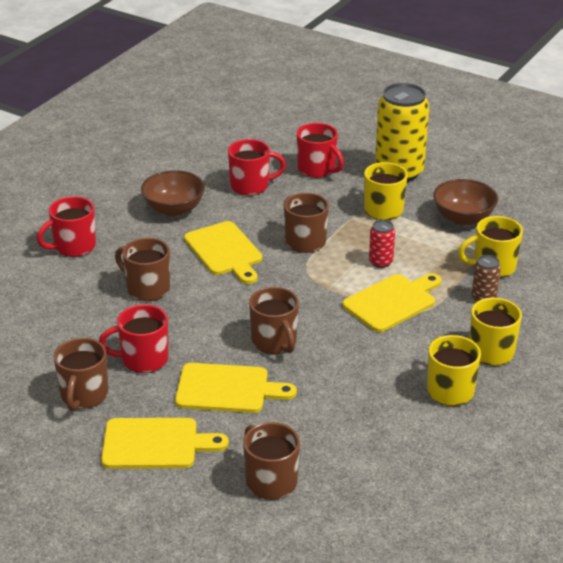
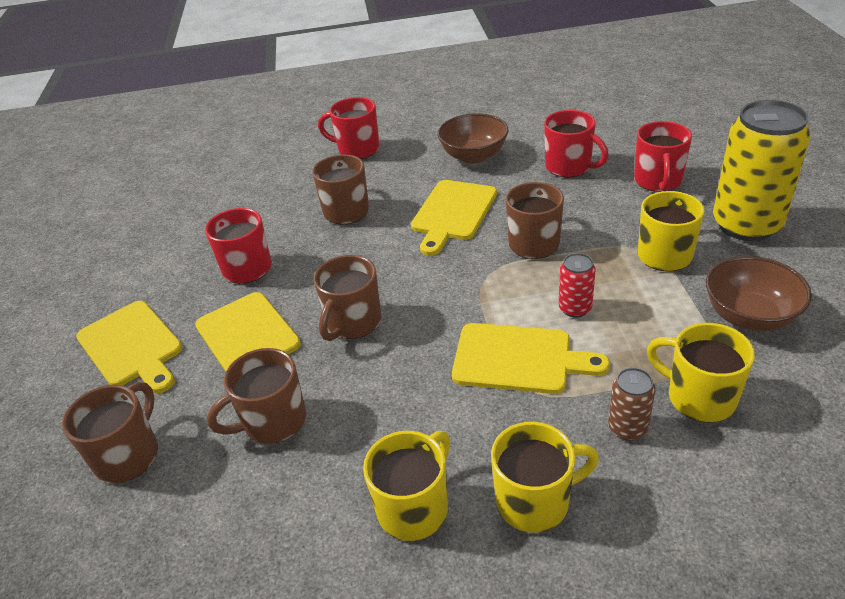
camera: 55 degrees right, 5 degrees up
(84, 395) = (167, 269): brown mug -> brown mug (273, 421)

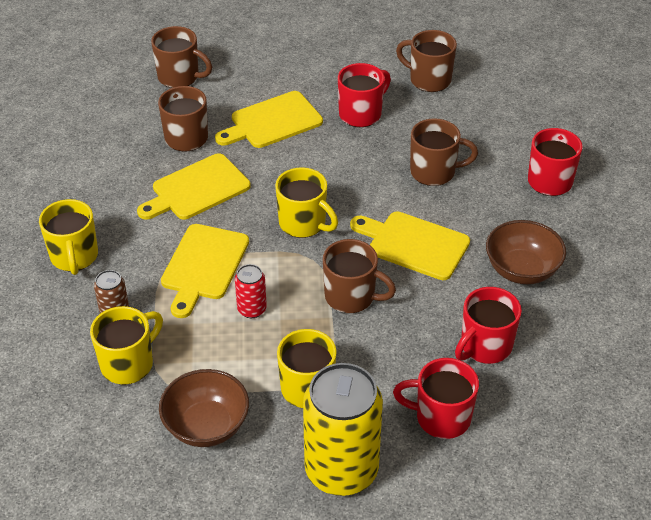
camera: 90 degrees right, 5 degrees up
(132, 346) = (282, 65): yellow cutting board -> yellow cutting board (197, 189)
(353, 323) = (274, 175): brown mug -> brown mug (429, 80)
(414, 508) = (91, 201): yellow mug -> yellow mug (303, 223)

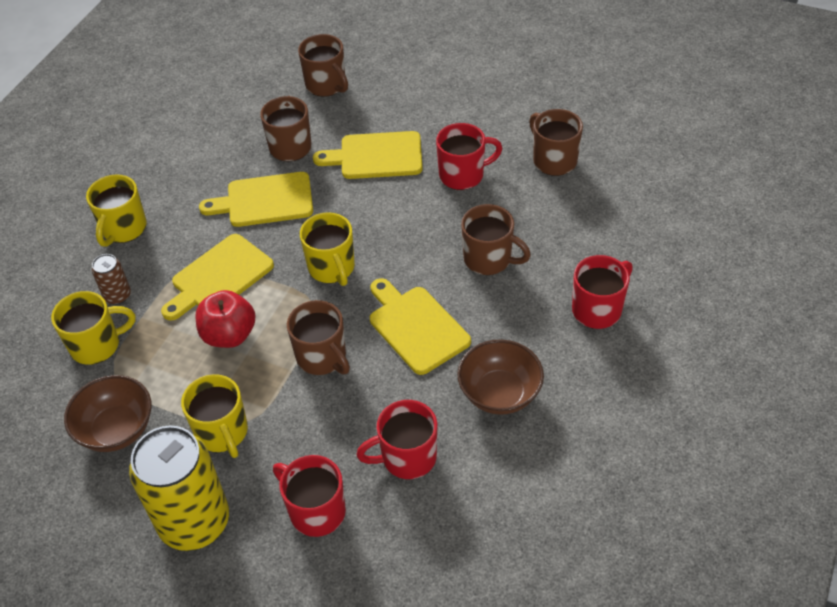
camera: 30 degrees right, 5 degrees up
(252, 309) = (229, 335): red can -> red apple

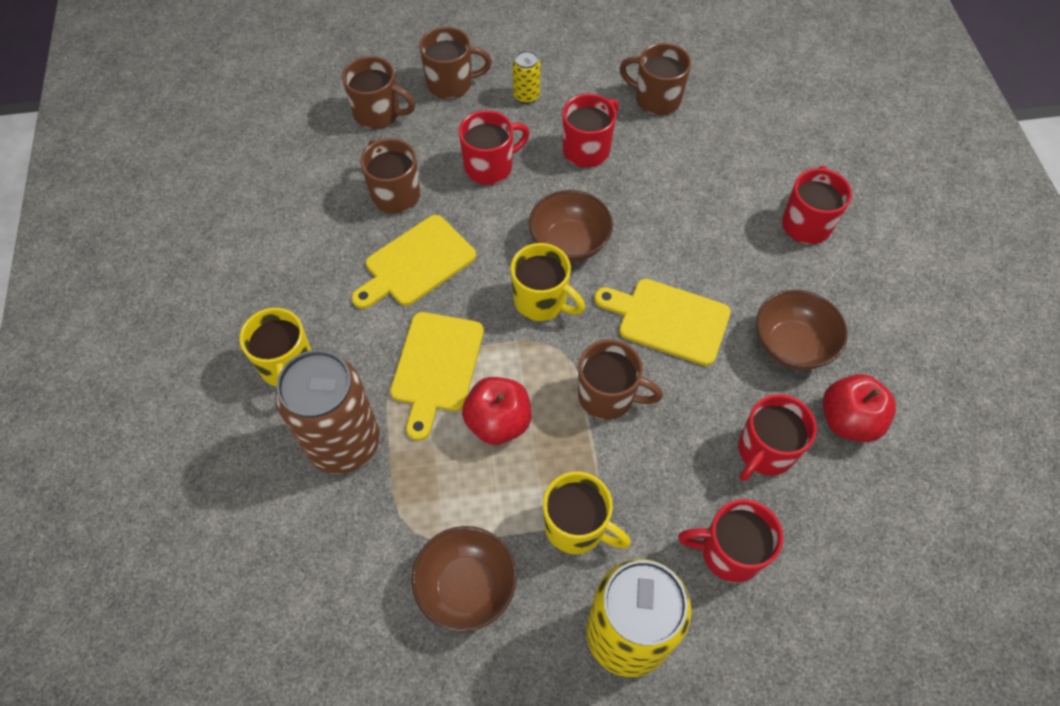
camera: 35 degrees left, 10 degrees up
(97, 345) = (367, 509): yellow mug -> none
(117, 296) = (344, 443): brown can -> brown can, size x2.23
(376, 156) = (490, 167): yellow cutting board -> red mug
(388, 236) = (569, 243): none -> brown bowl
(449, 116) = (526, 96): none -> yellow can
(489, 259) = (678, 221): brown mug -> brown mug (451, 84)
(496, 471) = (848, 420): none -> red apple

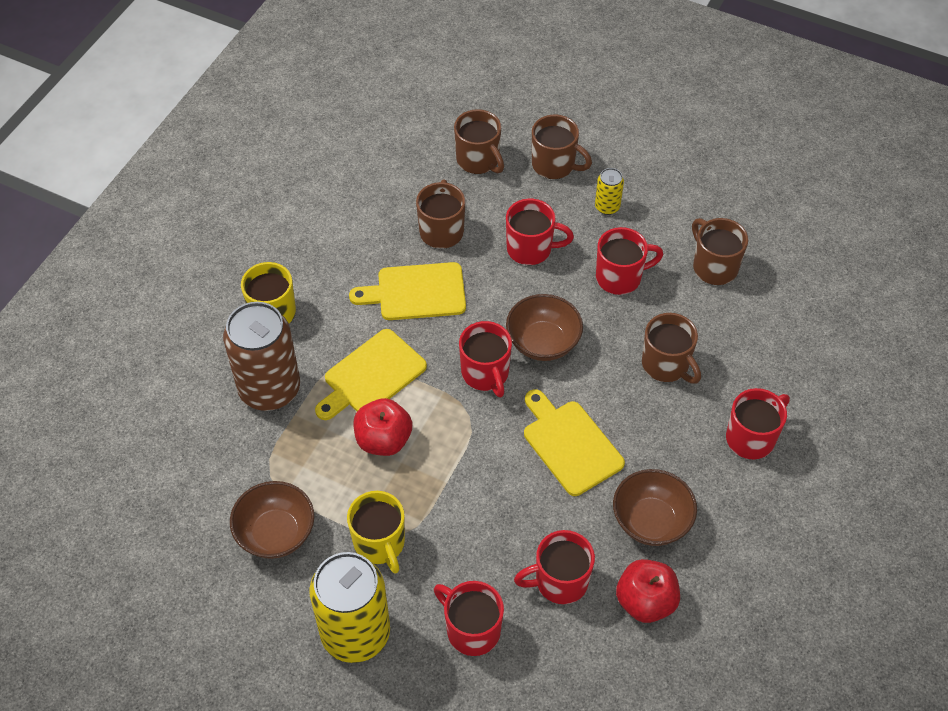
camera: 35 degrees right, 5 degrees down
(542, 301) = (485, 373): yellow mug -> red mug
(608, 396) = (476, 470): brown mug -> brown mug (666, 365)

